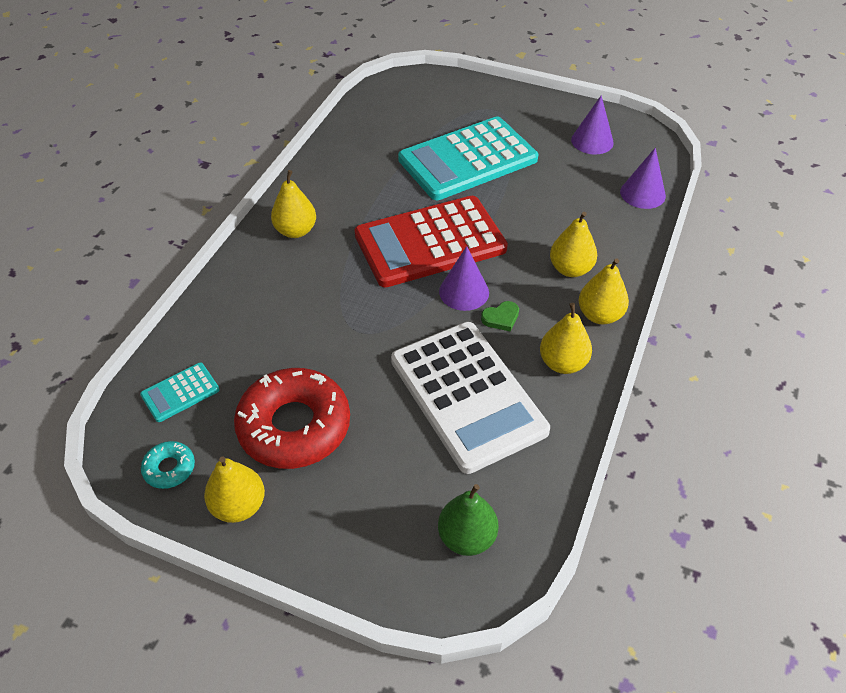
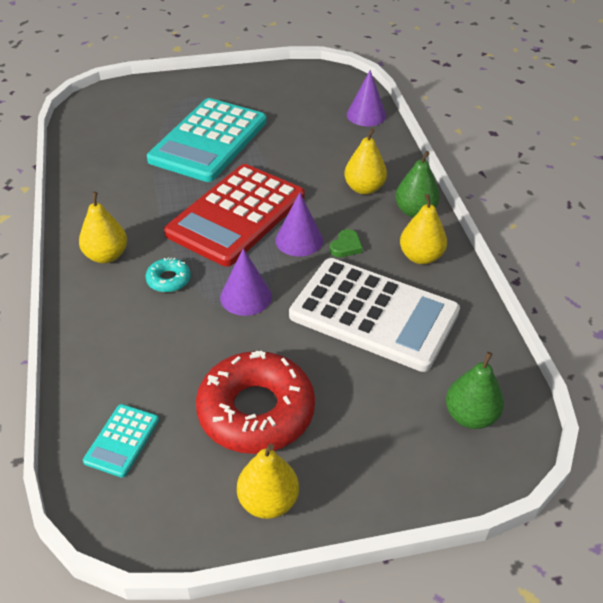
camera: 35 degrees left, 5 degrees down
(169, 468) = (173, 509): turquoise donut -> turquoise donut (168, 280)
(592, 141) = (295, 92): purple cone -> purple cone (246, 296)
(599, 315) = (415, 211): yellow pear -> green pear

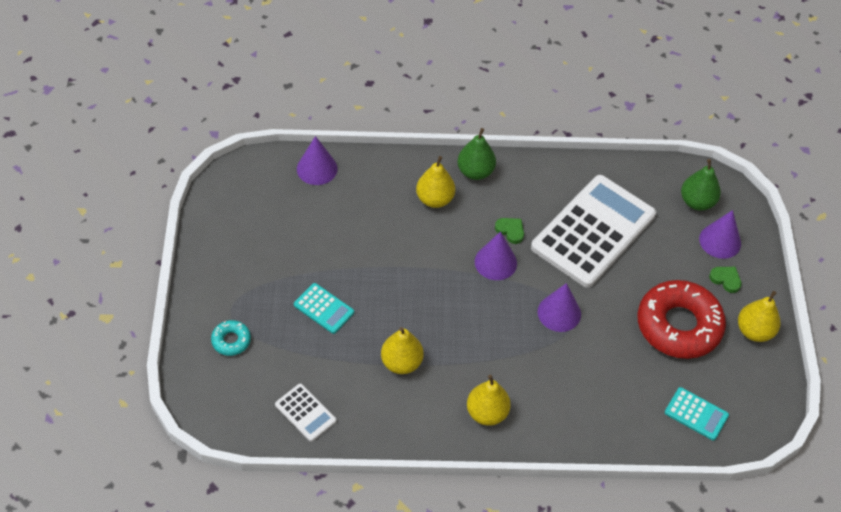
camera: 80 degrees left, 10 degrees up
(96, 147) = (305, 413): none -> white calculator
(168, 280) = (528, 366): turquoise donut -> turquoise donut (231, 340)
(208, 141) = (324, 308): turquoise calculator -> turquoise calculator, size x0.43
(236, 215) = (451, 303): red calculator -> none
(348, 460) = (725, 279): none -> green heart
(413, 448) = (720, 241): none -> purple cone
(421, 257) = (533, 184): yellow pear -> yellow pear (401, 362)

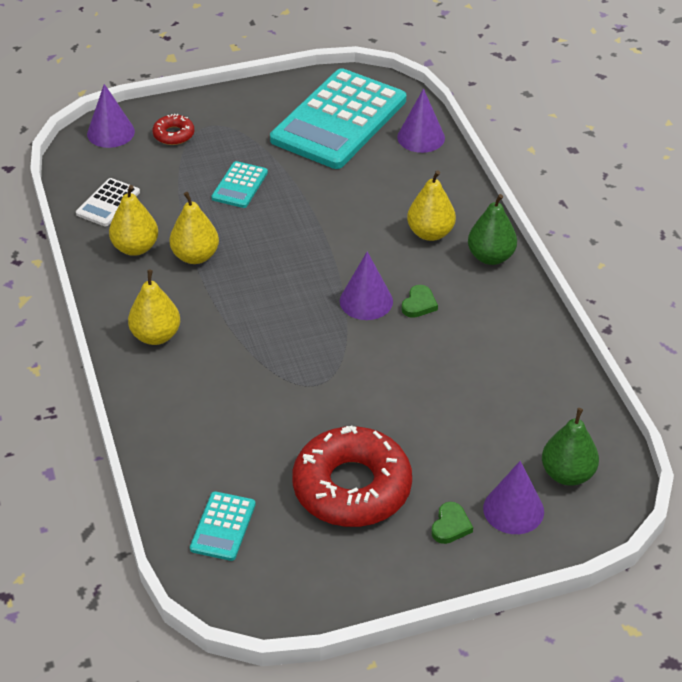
camera: 75 degrees right, 10 degrees down
(231, 340) = (173, 134): turquoise donut -> red donut
(268, 216) = (339, 120): none -> turquoise calculator
(559, 313) = (319, 370): purple cone -> purple cone (110, 132)
(593, 231) = (459, 378): white calculator -> none
(754, 331) = (379, 570): yellow pear -> yellow pear (135, 248)

